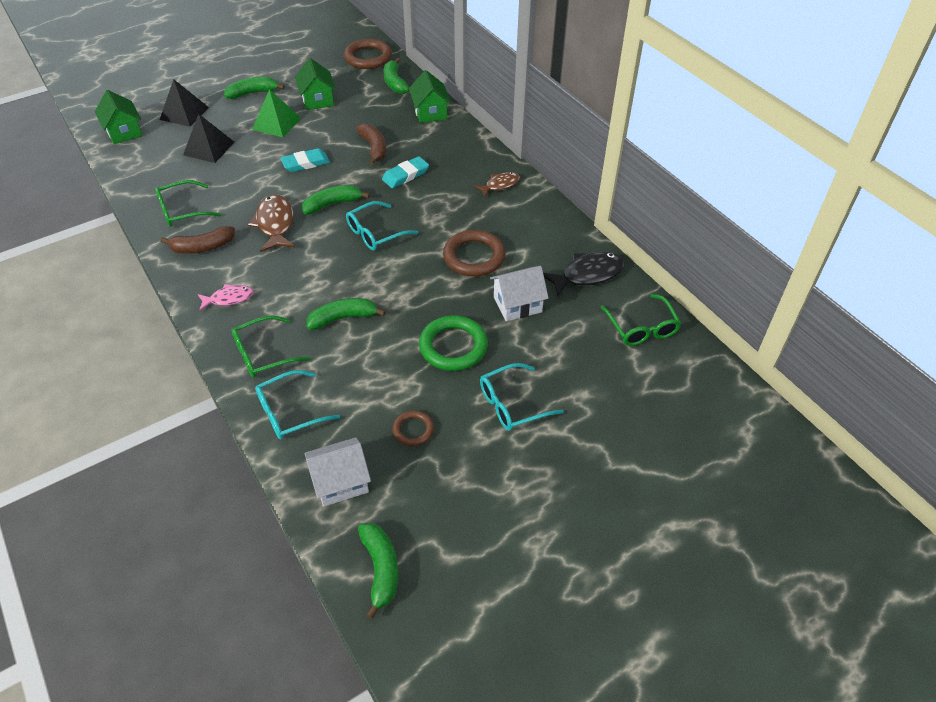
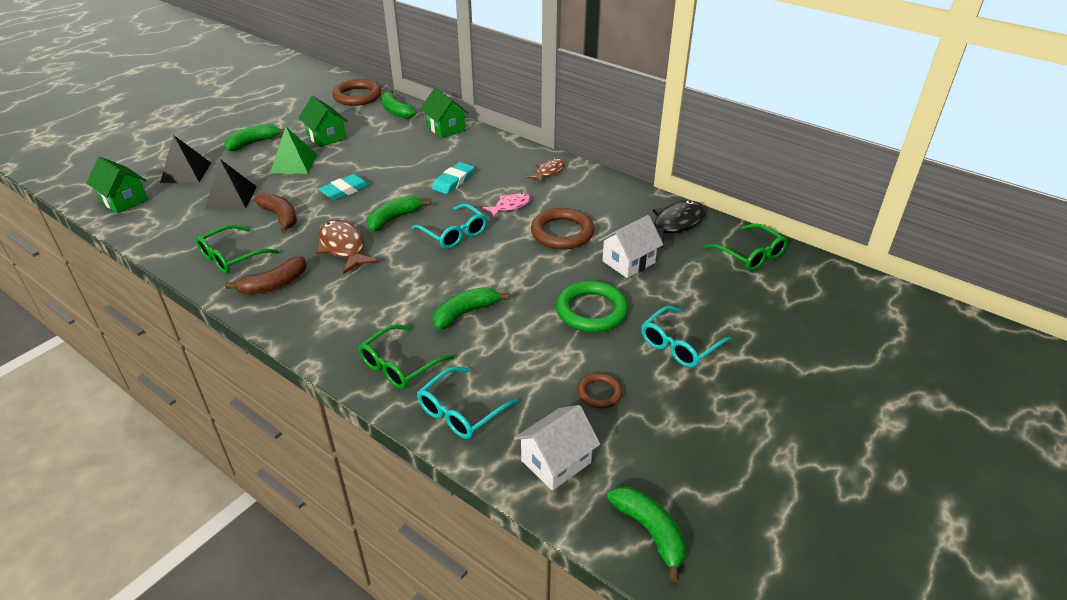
camera: 20 degrees left, 10 degrees down
(229, 298) = (331, 324): pink fish -> pink fish (510, 206)
(374, 148) = (408, 165): brown banana -> brown banana (280, 217)
(376, 233) = (454, 233): turquoise glasses -> turquoise glasses turned 75 degrees counterclockwise

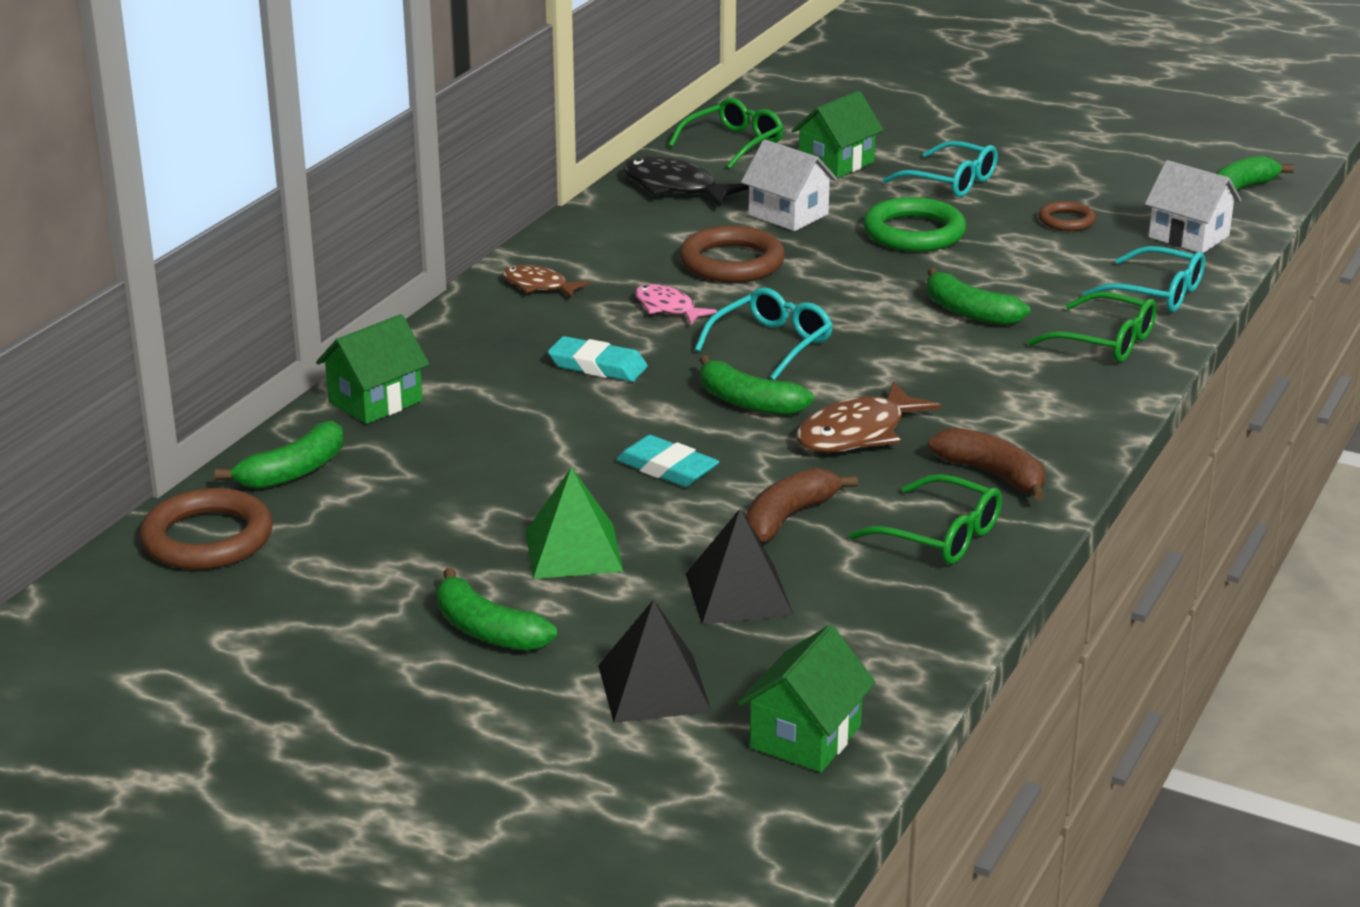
camera: 100 degrees left, 10 degrees down
(326, 137) = (440, 536): green house -> green house (836, 163)

